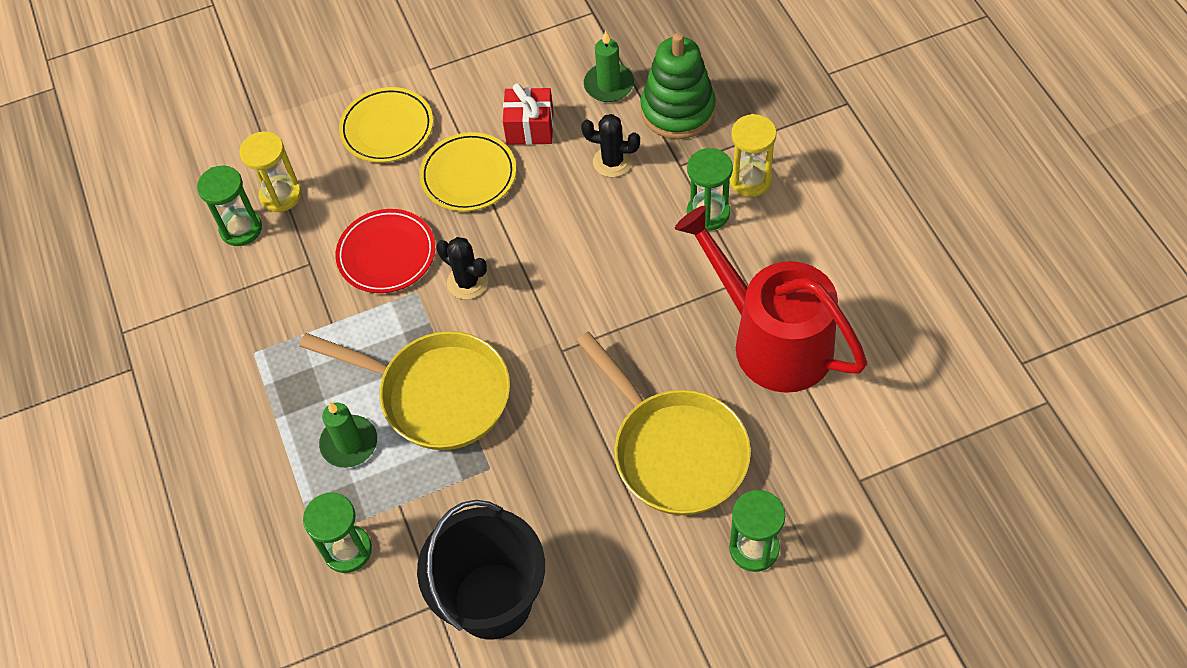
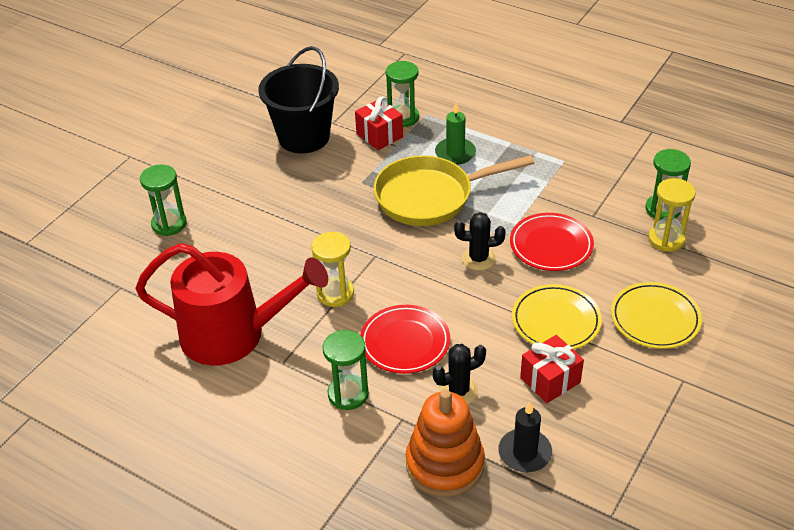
camera: 140 degrees right, 15 degrees down
(403, 536) = (379, 135): none -> red gift
(609, 85) = (524, 453): green candle -> black candle
(617, 233) = (405, 342): none -> red plate
(674, 451) = (254, 243): yellow pan -> none
(678, 110) = (445, 464): green stacking toy -> orange stacking toy
(750, 180) = (334, 439): yellow hourglass -> yellow hourglass (335, 293)

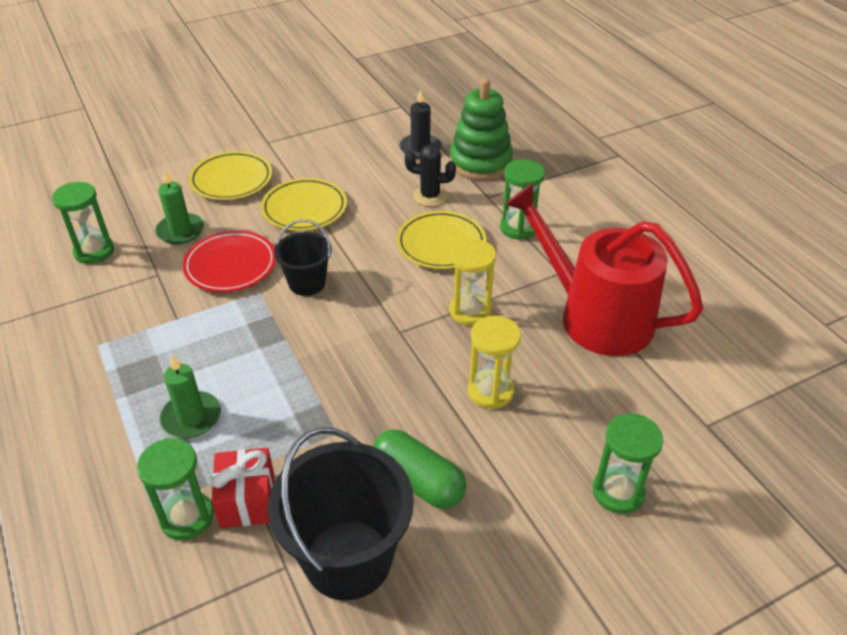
camera: 150 degrees left, 0 degrees up
(293, 180) = (418, 481): none -> green capsule
(405, 342) = (441, 244): red plate -> yellow plate
(430, 197) = (281, 372): yellow pan -> none
(445, 464) = (480, 162): orange stacking toy -> green stacking toy
(478, 259) = (307, 283): black cactus -> black bucket
(550, 380) = (356, 176): red gift -> none
(626, 253) = (180, 231): none -> green candle
(666, 239) = (133, 227): yellow hourglass -> yellow hourglass (490, 391)

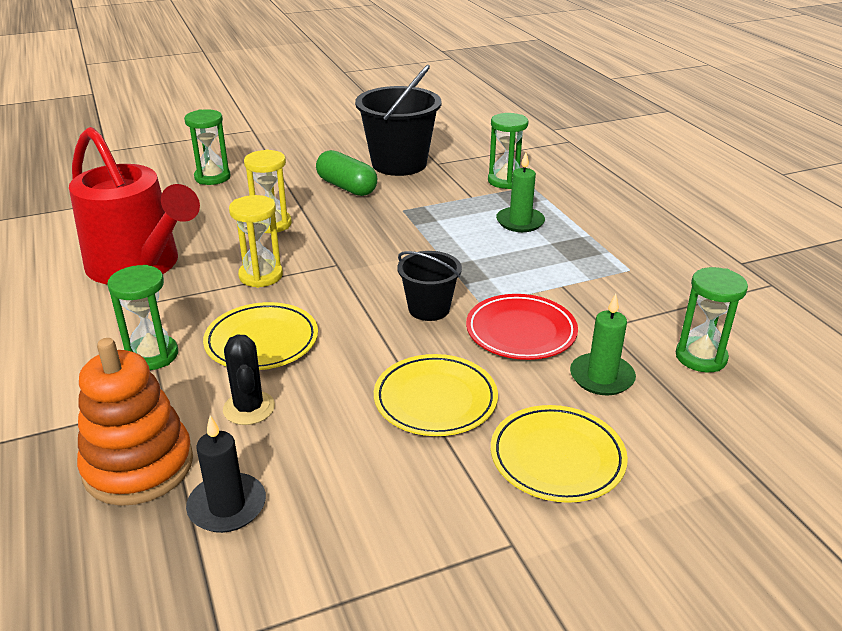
camera: 175 degrees left, 10 degrees down
(247, 500) = (466, 185): red gift -> none
(430, 196) = (249, 408): black cactus -> black cactus turned 60 degrees clockwise
(480, 162) = (138, 466): green stacking toy -> orange stacking toy

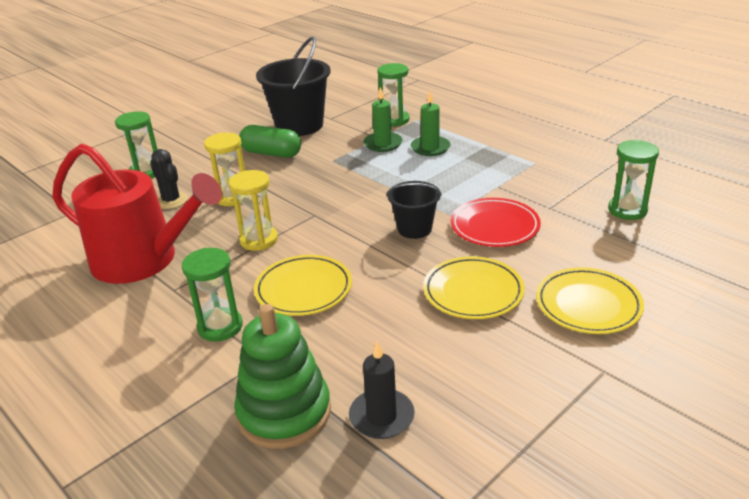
camera: 20 degrees left, 0 degrees up
(138, 466) = (284, 412): orange stacking toy -> green stacking toy
(249, 408) = (337, 341): black cactus -> black cactus (171, 200)
(601, 377) = (574, 242): green candle -> green candle (383, 144)

